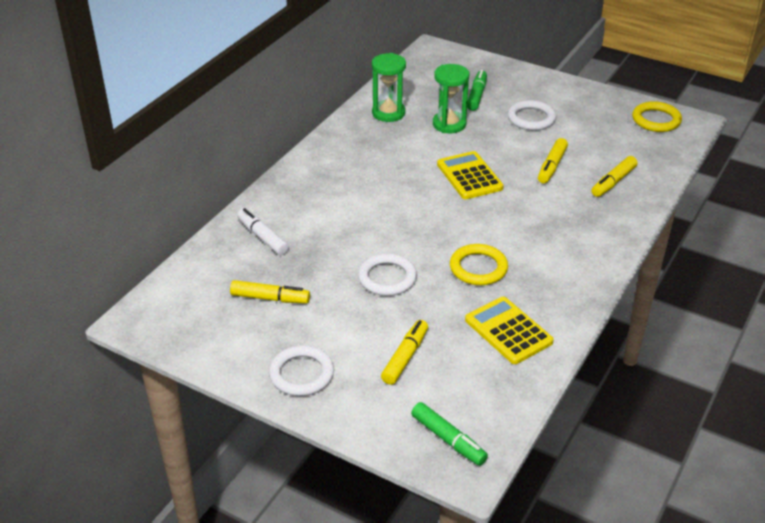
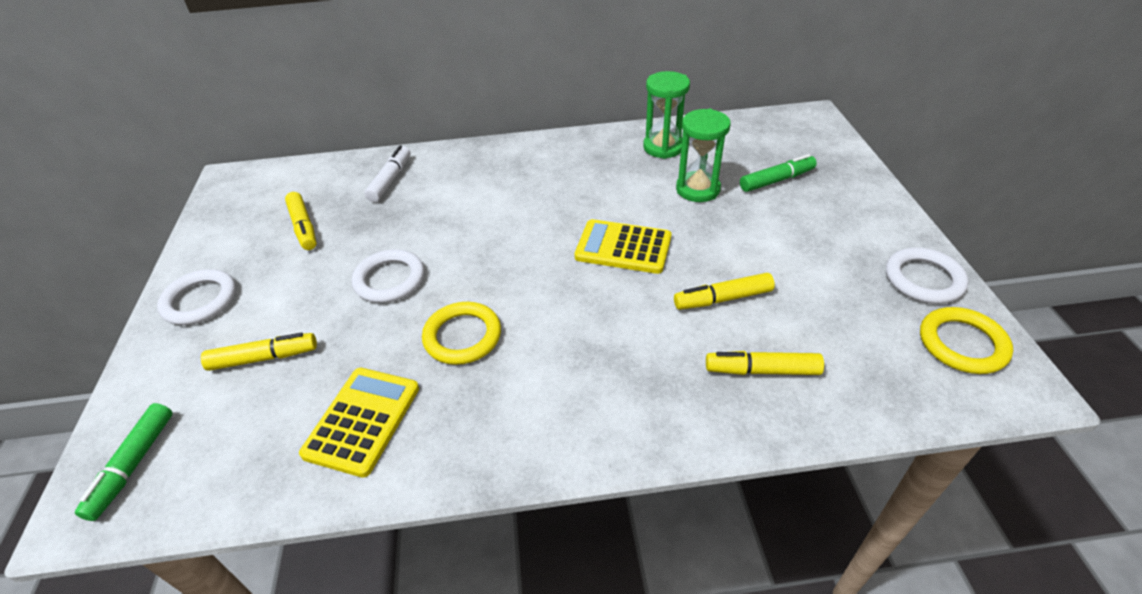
camera: 55 degrees right, 5 degrees up
(469, 176) = (623, 247): yellow calculator -> yellow calculator turned 105 degrees counterclockwise
(531, 118) = (793, 237): white ring -> white ring (923, 279)

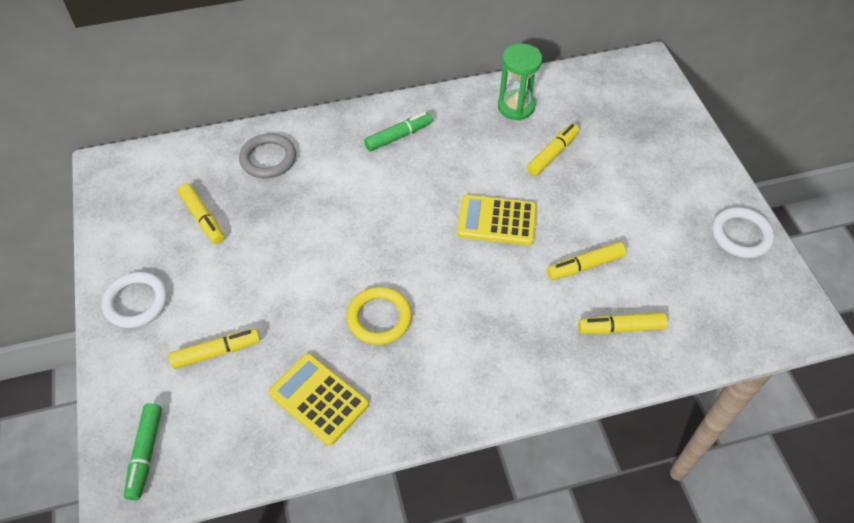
camera: 10 degrees left, 10 degrees up
(362, 421) = (318, 399): yellow calculator -> yellow calculator turned 60 degrees counterclockwise
(389, 280) = (301, 268): white ring -> none
(391, 180) = (268, 159): white marker -> grey ring
(697, 189) = (552, 154): green hourglass -> yellow marker
(776, 180) = (620, 140): green marker -> green marker (399, 136)
(962, 344) = (768, 292): yellow ring -> none

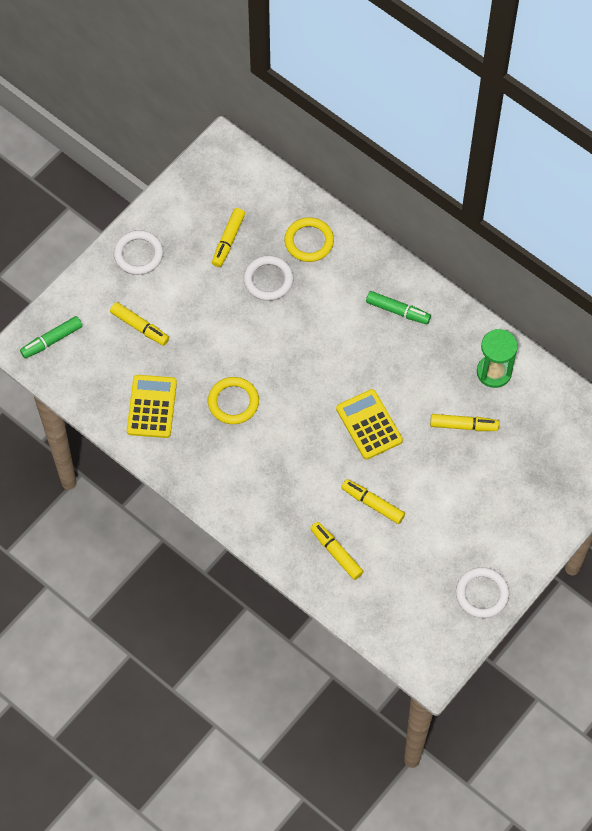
camera: 55 degrees right, 10 degrees up
(268, 159) = (309, 241): grey ring -> yellow ring
(275, 211) = (268, 280): none -> white ring

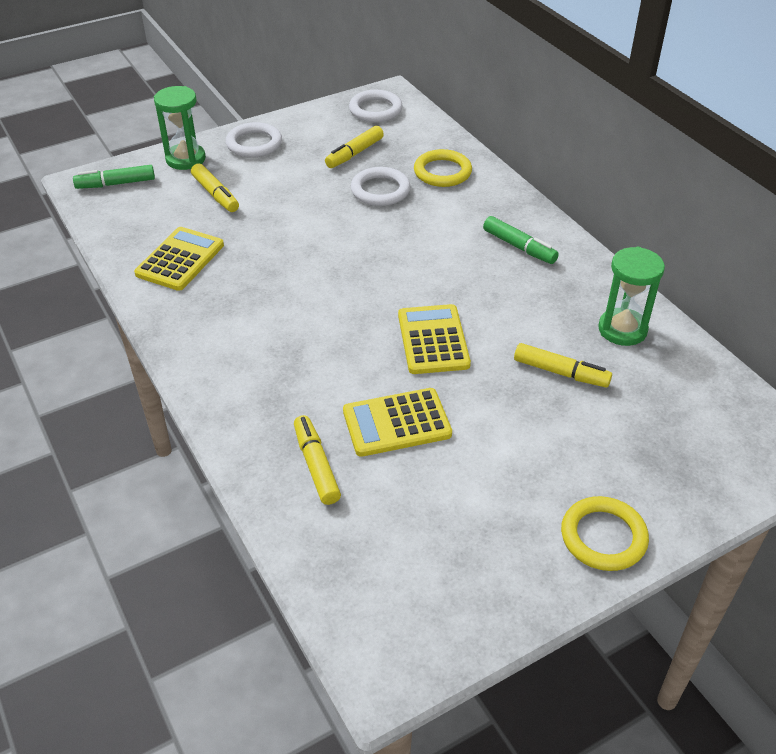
camera: 20 degrees right, 20 degrees down
(91, 292) = (185, 159): none -> green hourglass
(233, 402) = (276, 278): yellow ring -> yellow ring (603, 537)
(372, 503) = (396, 423): yellow marker -> yellow calculator
(482, 594) = (512, 584): white ring -> white ring (375, 110)

